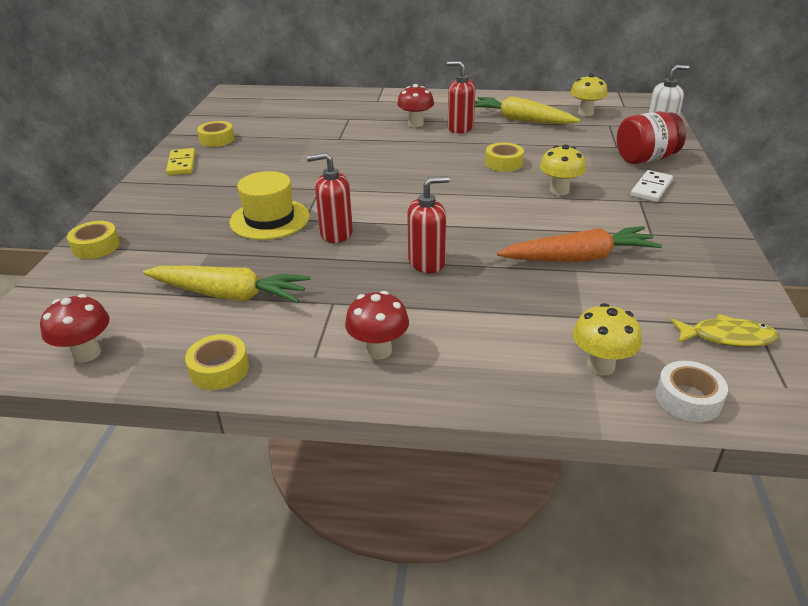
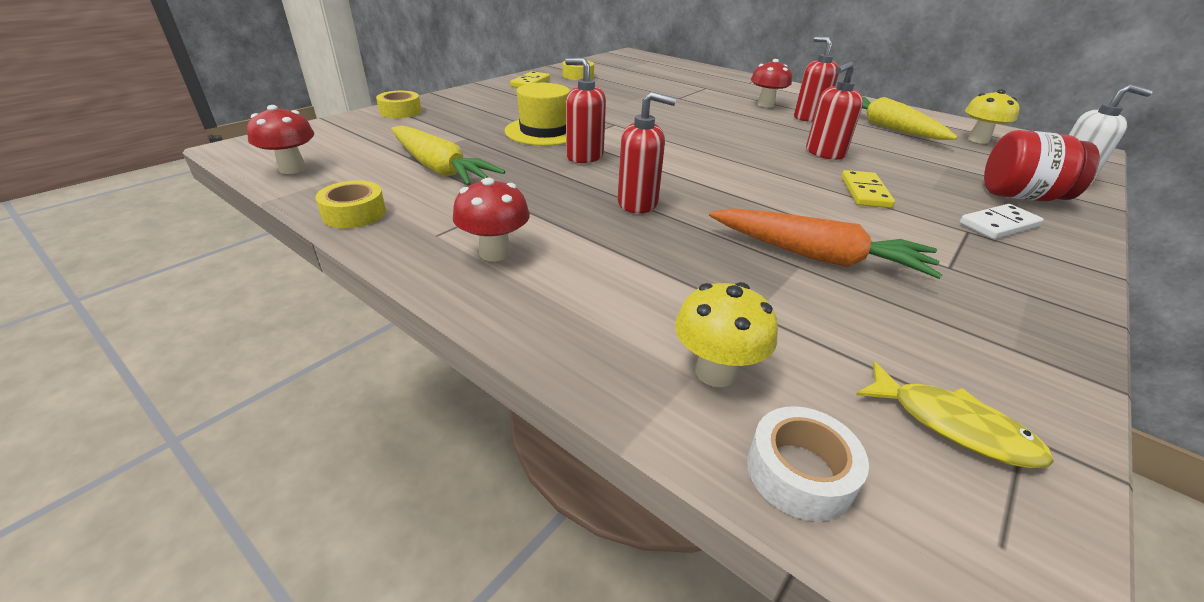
camera: 30 degrees right, 0 degrees up
(503, 163) = (824, 153): yellow tape -> red soap dispenser
(559, 191) = (865, 192): yellow mushroom -> yellow domino

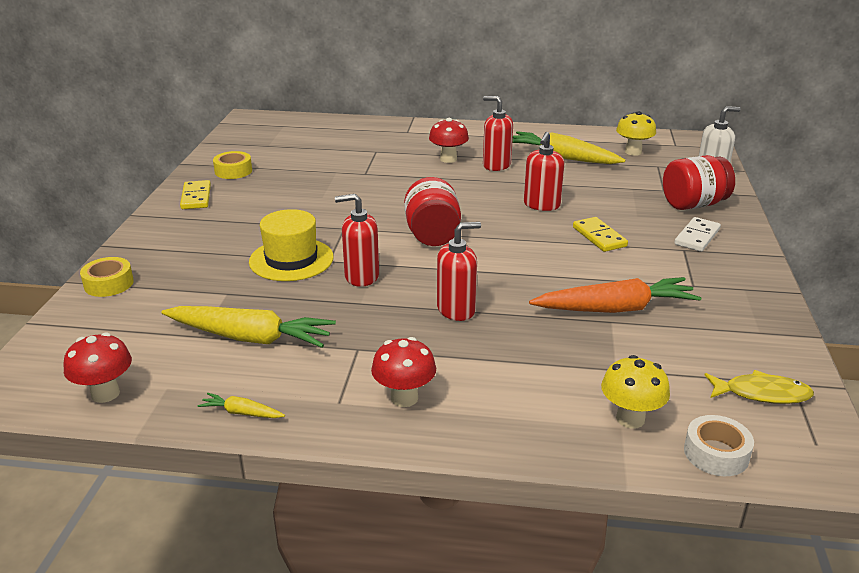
camera: 30 degrees left, 5 degrees down
(354, 213) = (241, 413): yellow tape -> yellow carrot
(686, 147) = (432, 235): none -> red jar

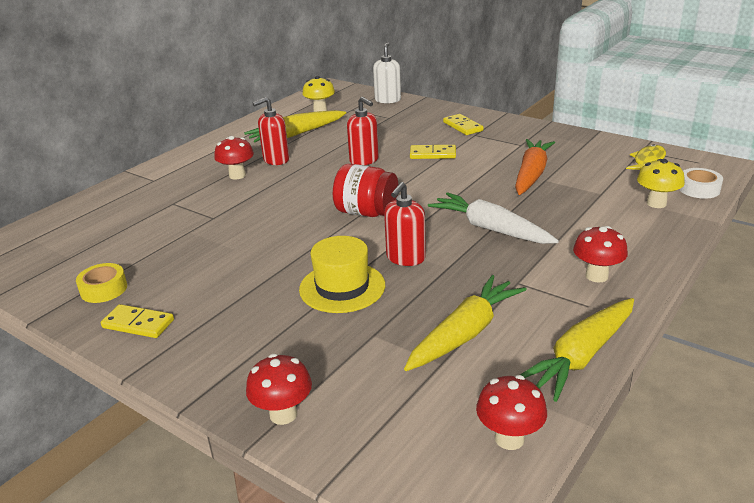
camera: 60 degrees left, 0 degrees up
(109, 284) = (283, 414): yellow tape -> red mushroom
(241, 413) = (581, 356): yellow carrot -> yellow carrot, size x2.24
(456, 310) = (490, 229): red soap dispenser -> white carrot
(693, 204) = (419, 115): red jar -> none
(697, 237) = (462, 126): white domino -> yellow domino

